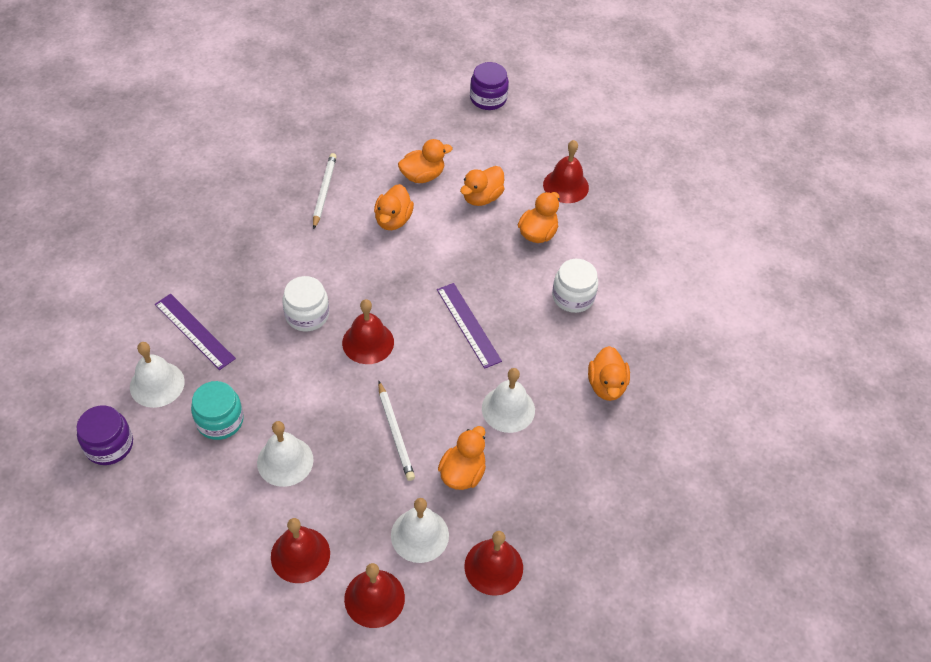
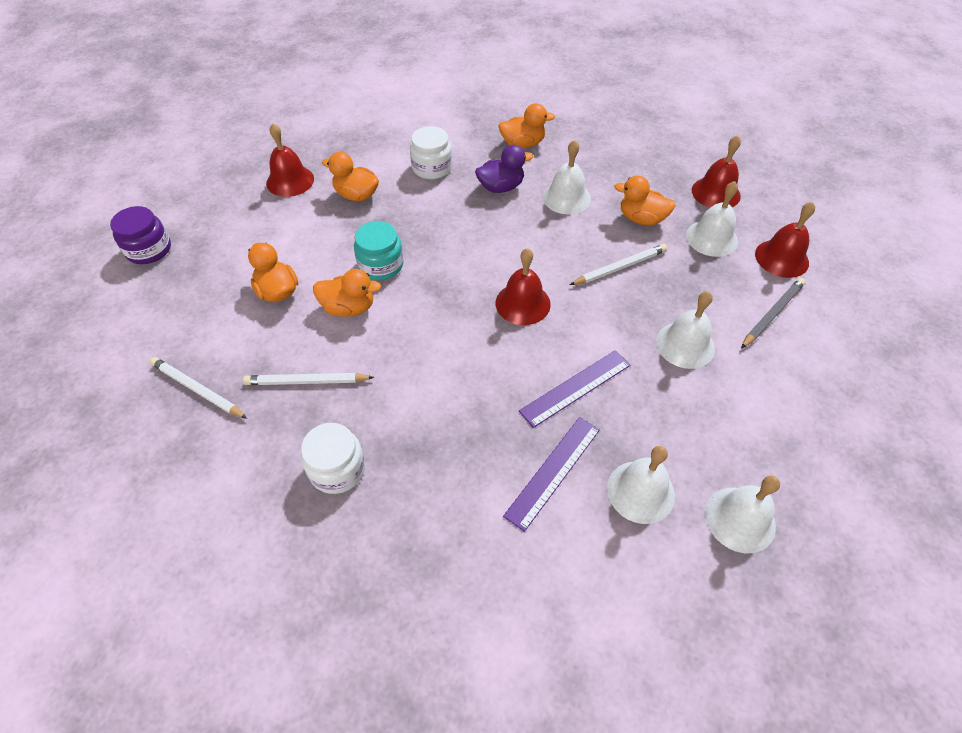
camera: 95 degrees left, 0 degrees up
(109, 445) = (740, 519): purple jar -> white bell
(220, 420) = (663, 413): turquoise jar -> turquoise jar (381, 265)
(300, 555) = (772, 314): red bell -> grey pencil
(307, 315) = (500, 362): white jar -> white jar (337, 469)
(335, 132) = (197, 389): none -> white pencil
(468, 325) = (481, 232): purple ruler -> purple ruler (576, 388)
(482, 197) = (309, 239): orange duck -> none
(533, 352) = (501, 187): none -> purple duck

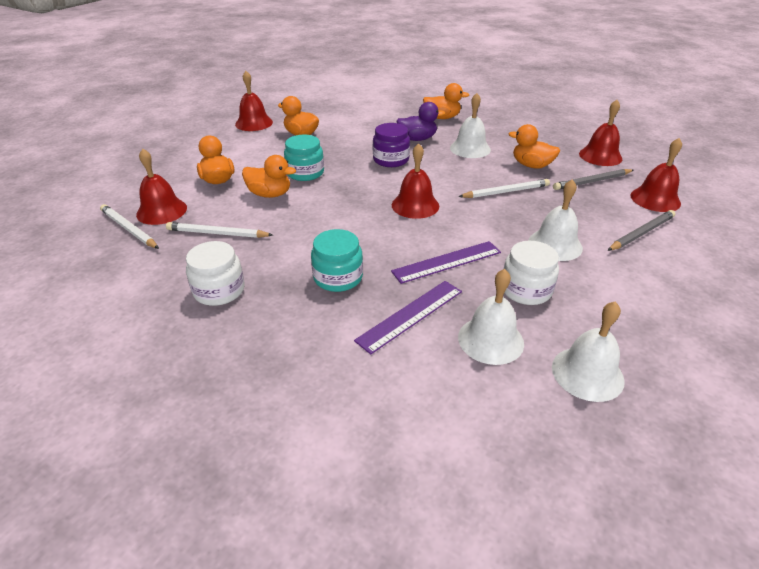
camera: 10 degrees right, 15 degrees down
(149, 250) = (132, 149): purple jar -> purple jar (391, 160)
(226, 354) = (161, 211): none -> red bell
(432, 168) = (365, 124): white jar -> white jar (526, 290)
(463, 429) = (338, 277): none -> turquoise jar
(711, 238) = (592, 182): white bell -> grey pencil

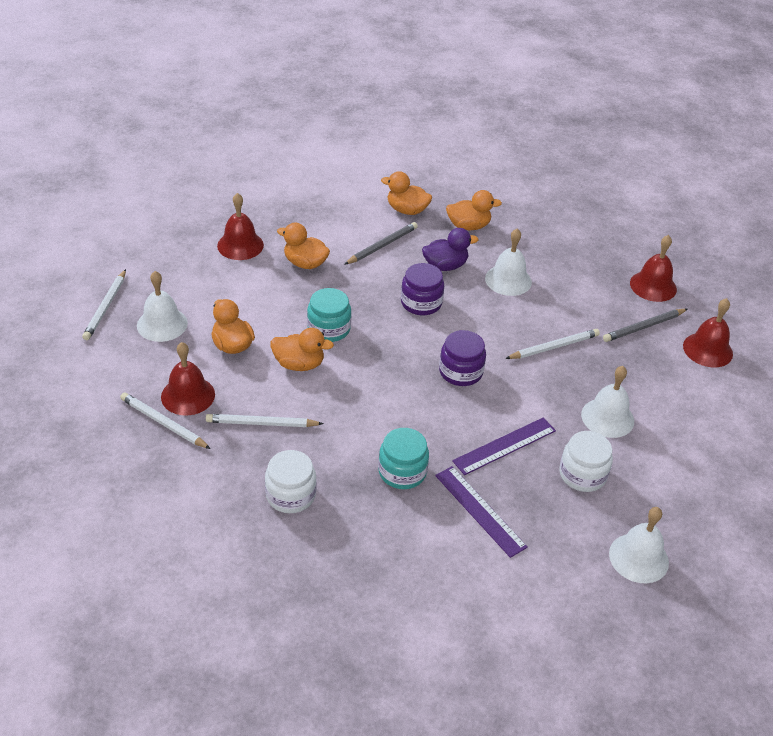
camera: 10 degrees left, 5 degrees up
(127, 154) = (106, 307): none -> white pencil
(410, 315) = (480, 510): purple ruler -> purple ruler turned 75 degrees counterclockwise
(415, 205) = (460, 372): red bell -> purple jar
(490, 340) = (555, 531): white bell -> white bell (162, 324)
(531, 165) = (578, 305): orange duck -> orange duck (407, 210)
(641, 233) = (691, 397): grey pencil -> grey pencil (382, 246)

